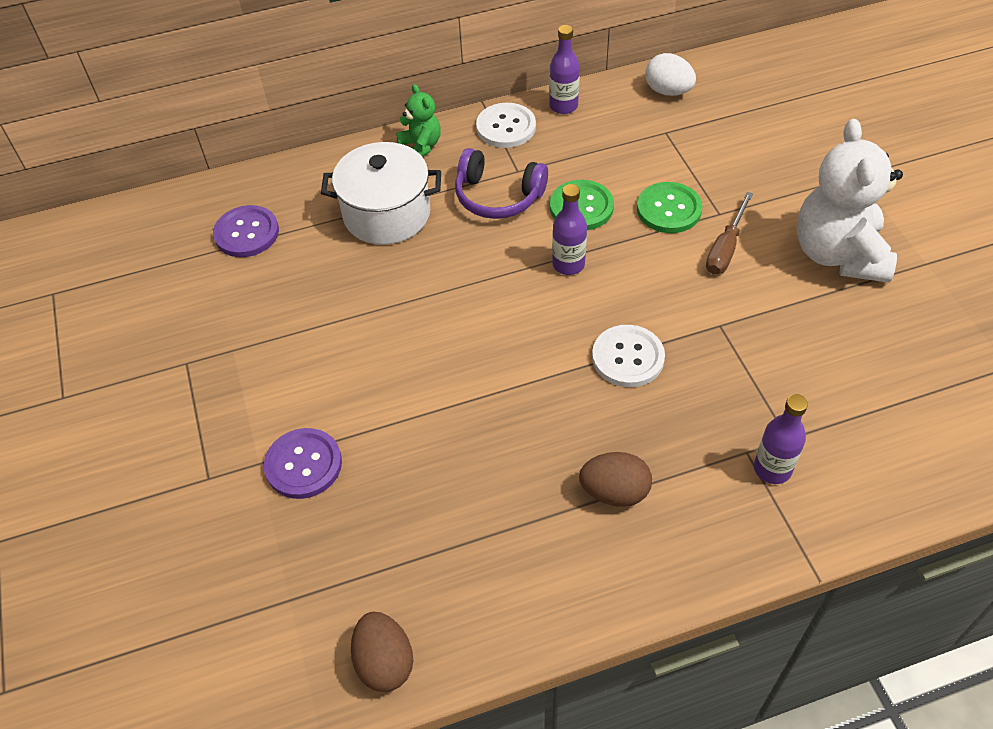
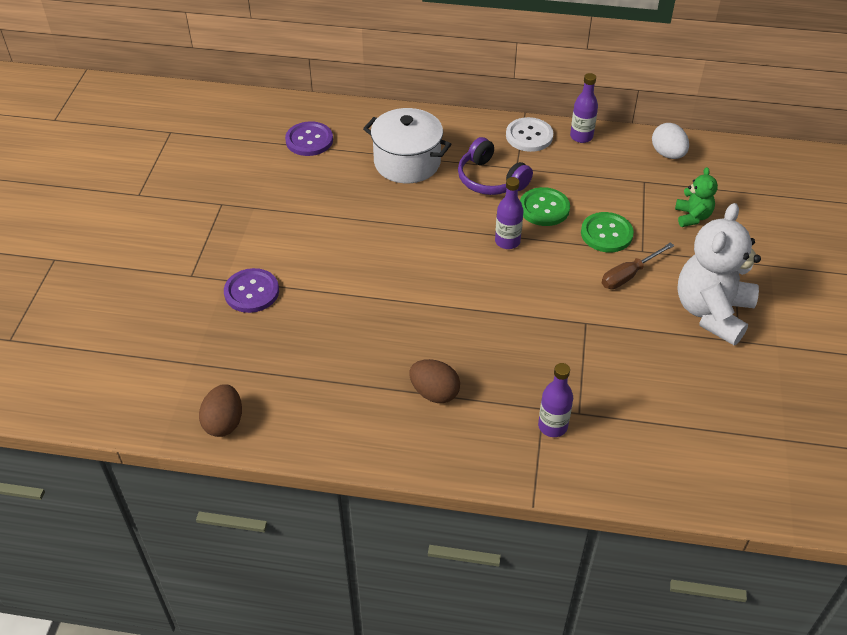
camera: 25 degrees right, 5 degrees down
(421, 146) = (460, 127): green teddy bear -> green teddy bear (692, 217)
(628, 357) = (504, 316): white button -> none

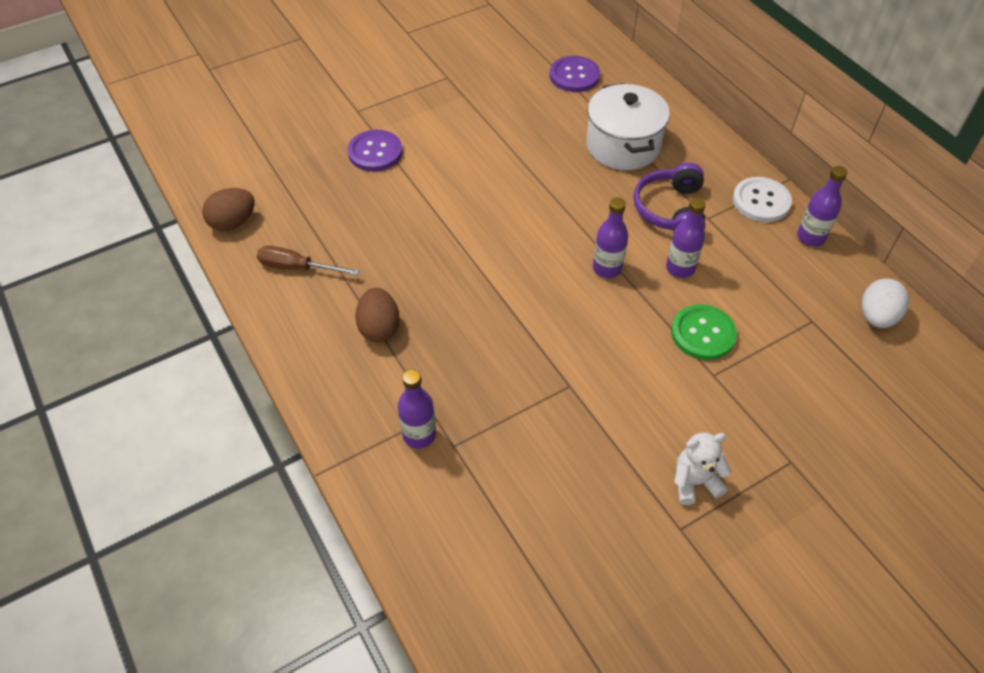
camera: 50 degrees right, 5 degrees up
(544, 208) = (680, 268): green button -> purple bottle
(628, 275) = (668, 383): brown screwdriver -> brown screwdriver (297, 267)
(692, 217) = (811, 389): green teddy bear -> none
(712, 312) = (695, 482): white teddy bear -> white teddy bear, size x0.49

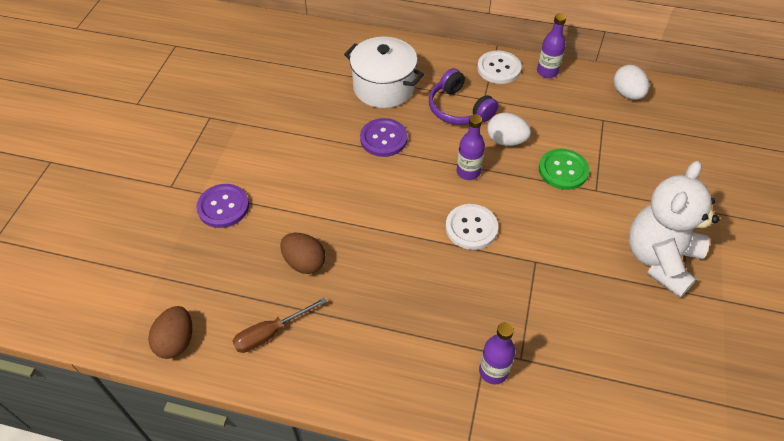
camera: 45 degrees left, 0 degrees up
(379, 328) = (381, 325): brown egg -> brown egg (304, 262)
(548, 314) = (471, 228): none -> white button
(574, 76) = (297, 61): purple button -> purple button (383, 139)
(680, 268) = (506, 141): purple bottle -> white egg
(695, 482) = (660, 259): white teddy bear -> white teddy bear, size x2.03

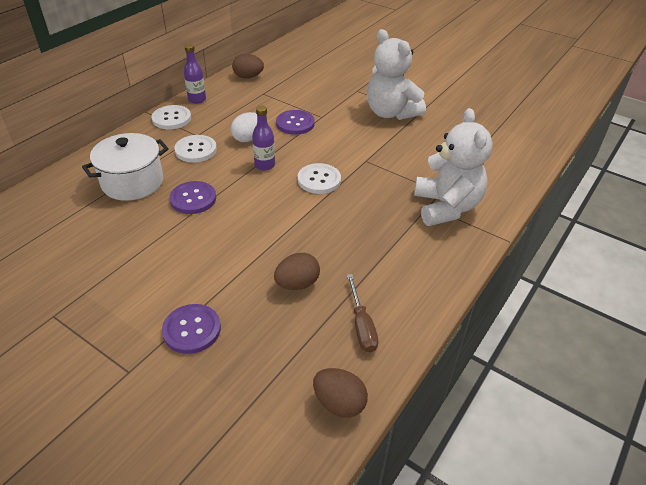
camera: 70 degrees left, 10 degrees down
(459, 109) = (196, 150): purple headphones -> white button
(493, 371) = (446, 207): purple bottle -> white teddy bear
(563, 170) = (295, 123): green button -> purple button
(627, 94) = (248, 77): white egg -> brown egg

